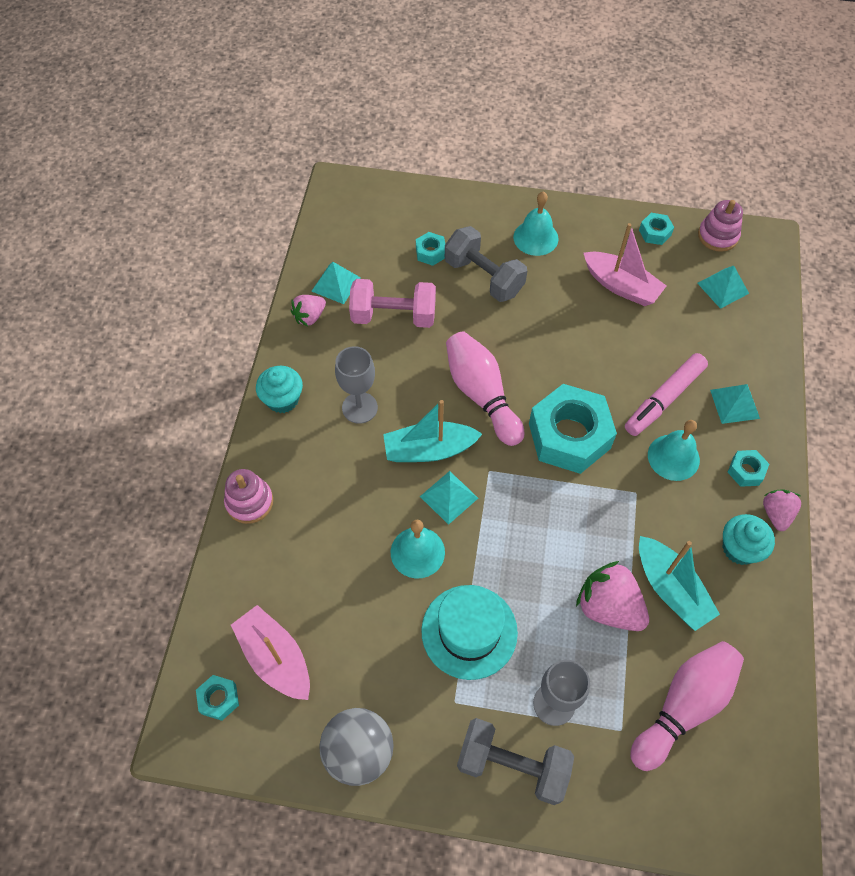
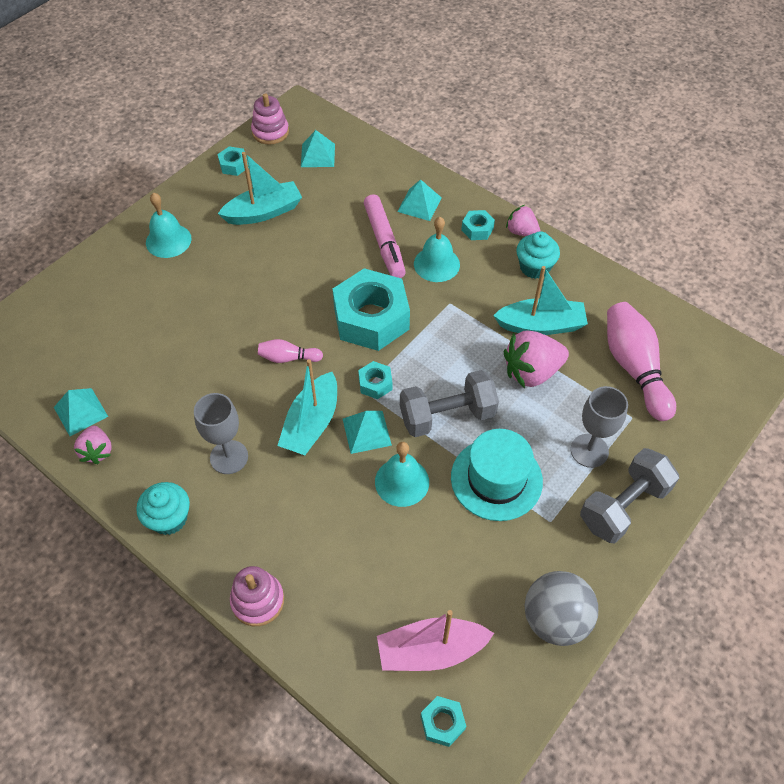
camera: 60 degrees left, 5 degrees down
(393, 316) = (156, 383): pink dumbbell -> none
(430, 252) = (114, 321): turquoise nut -> turquoise nut (375, 383)
(481, 395) = (288, 358): pink bowling pin -> pink bowling pin, size x0.51
(484, 277) = (175, 296): grey dumbbell -> grey dumbbell (447, 416)
(621, 286) = (264, 212): pink boat -> turquoise boat

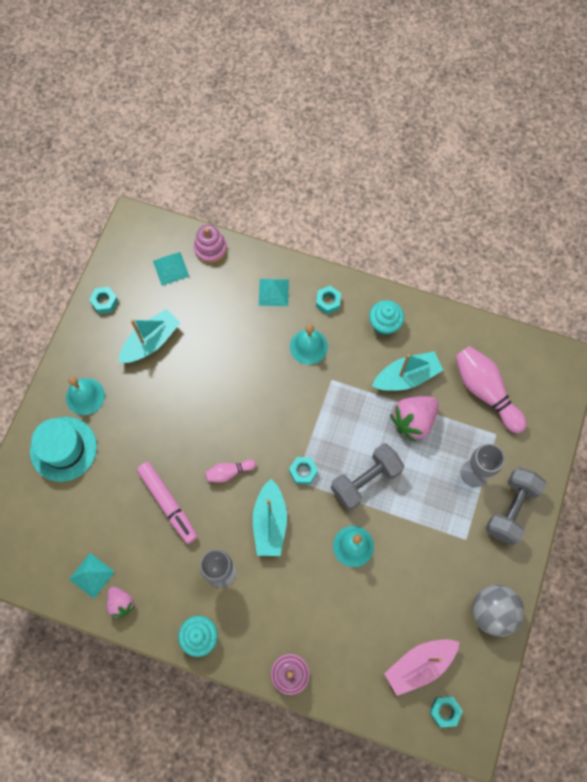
camera: 20 degrees left, 15 degrees up
(270, 132) = (120, 256): pink stacking toy -> pink stacking toy (210, 249)
(366, 432) = (312, 514): turquoise pyramid -> none
(371, 318) = (278, 415): turquoise nut -> none
(384, 242) = (260, 339): pink marker -> pink marker (168, 503)
(496, 479) = (418, 520): turquoise hat -> turquoise hat (63, 449)
(521, 232) = (363, 293): pink strawberry -> none

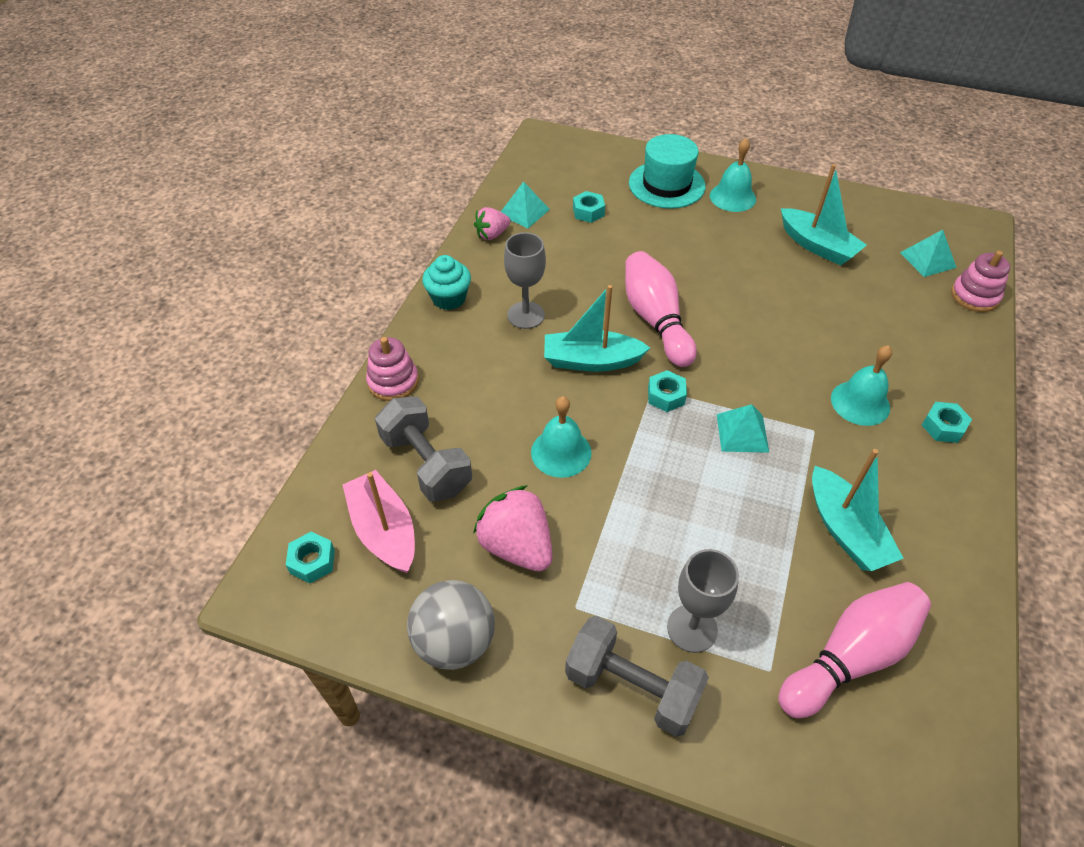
camera: 90 degrees right, 20 degrees down
(105, 302) = (858, 206): turquoise nut -> turquoise nut (588, 212)
(168, 503) = (610, 267): pink marker -> none
(229, 472) = (655, 320): pink bowling pin -> pink bowling pin, size x1.96
(273, 292) = (934, 363): turquoise pyramid -> turquoise pyramid (742, 433)
(365, 480) = (661, 469): grey dumbbell -> grey dumbbell (426, 464)
(384, 324) = (931, 501): turquoise cupcake -> none
(413, 421) = (769, 537): pink strawberry -> pink strawberry (516, 546)

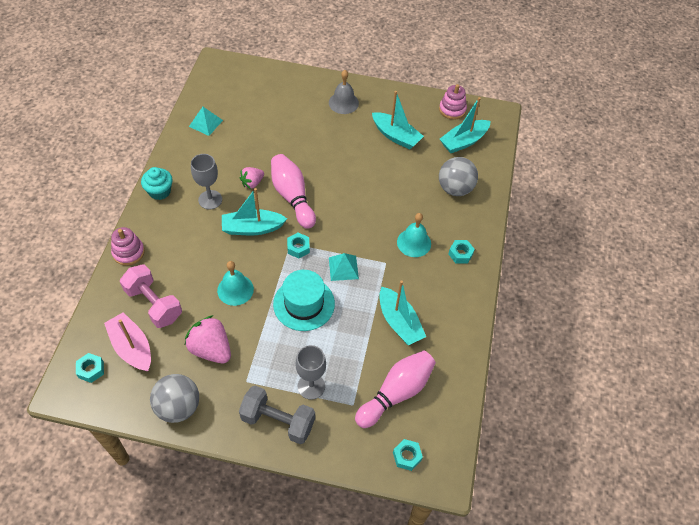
camera: 10 degrees left, 5 degrees up
(426, 464) = (154, 304): grey dumbbell -> pink dumbbell
(492, 234) = (185, 142): pink strawberry -> pink strawberry (252, 183)
(588, 212) = (248, 120): turquoise nut -> turquoise nut (407, 456)
(666, 185) = (300, 96): turquoise hat -> turquoise hat (304, 304)
(732, 197) = (343, 103): turquoise bell -> grey bell
(921, 326) = (455, 188): none -> grey ball
(928, 260) = (463, 141): turquoise pyramid -> turquoise boat
(974, 296) = (489, 165): pink stacking toy -> pink stacking toy (452, 109)

